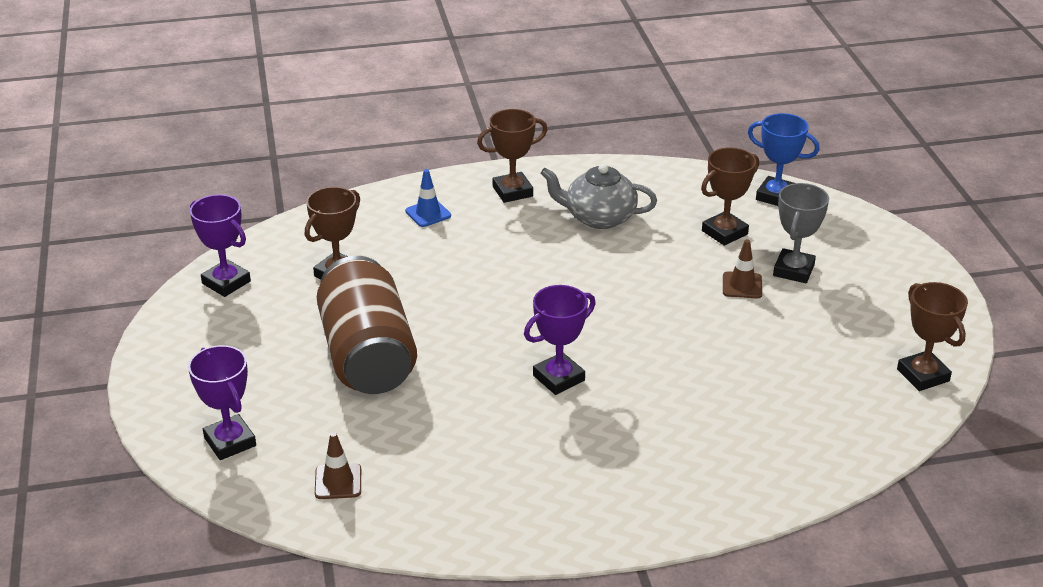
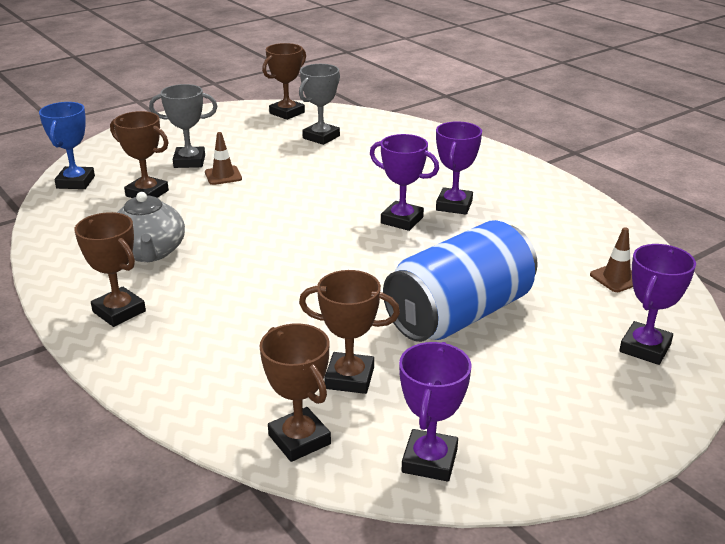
camera: 115 degrees left, 5 degrees down
(296, 237) = (299, 439): none -> brown trophy
(368, 355) = (459, 314): brown can -> blue can
(428, 213) = (192, 354): blue traffic cone -> none
(566, 428) = (454, 205): none -> purple trophy
(821, 383) = (321, 137): none -> grey trophy

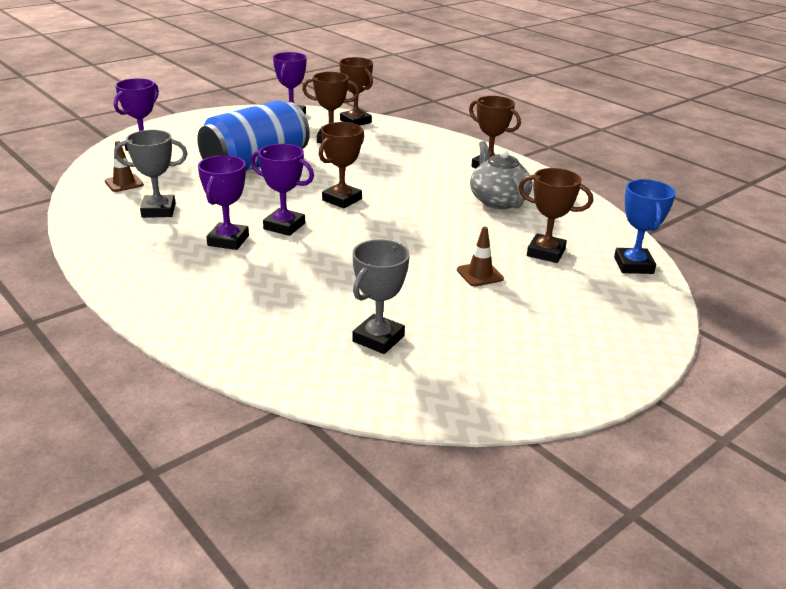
camera: 175 degrees right, 0 degrees up
(189, 161) = (531, 294): grey trophy -> grey trophy (158, 210)
(287, 113) = (444, 396): brown trophy -> brown trophy (342, 199)

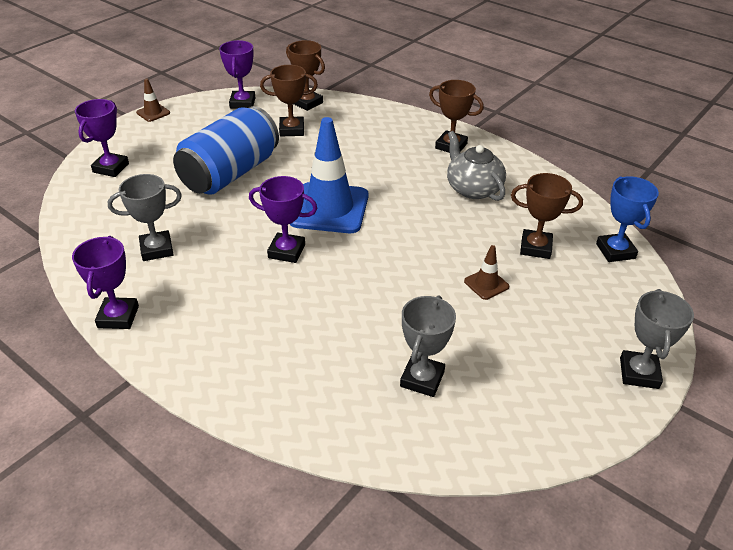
camera: 10 degrees left, 10 degrees up
(124, 183) = (108, 217): brown traffic cone -> brown traffic cone (153, 113)
(228, 240) = (239, 278): purple trophy -> purple trophy (118, 317)
(342, 199) = (329, 208): brown trophy -> blue traffic cone
(619, 365) = (639, 373): none -> grey trophy

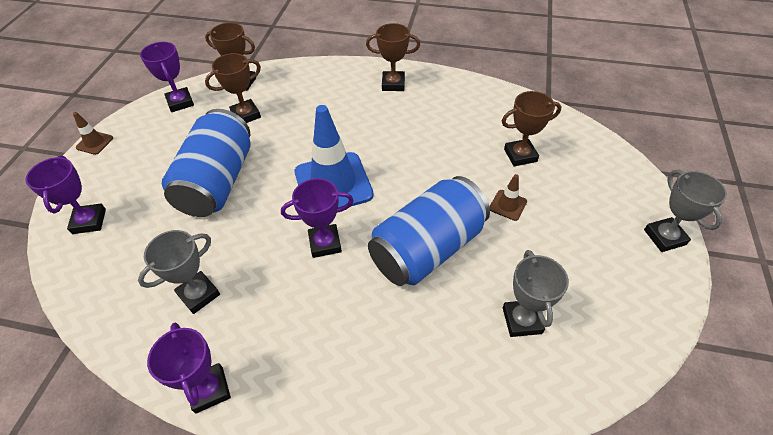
camera: 25 degrees left, 10 degrees up
(377, 289) = (427, 248): none -> blue can
(473, 188) = (437, 118): grey teapot -> none
(615, 251) = (576, 135): blue trophy -> none

